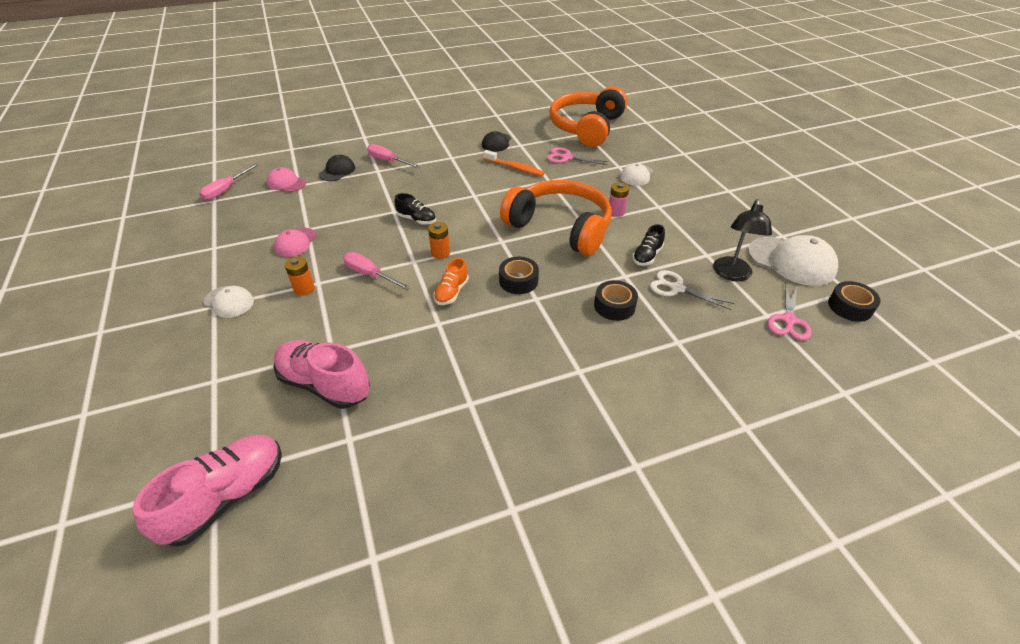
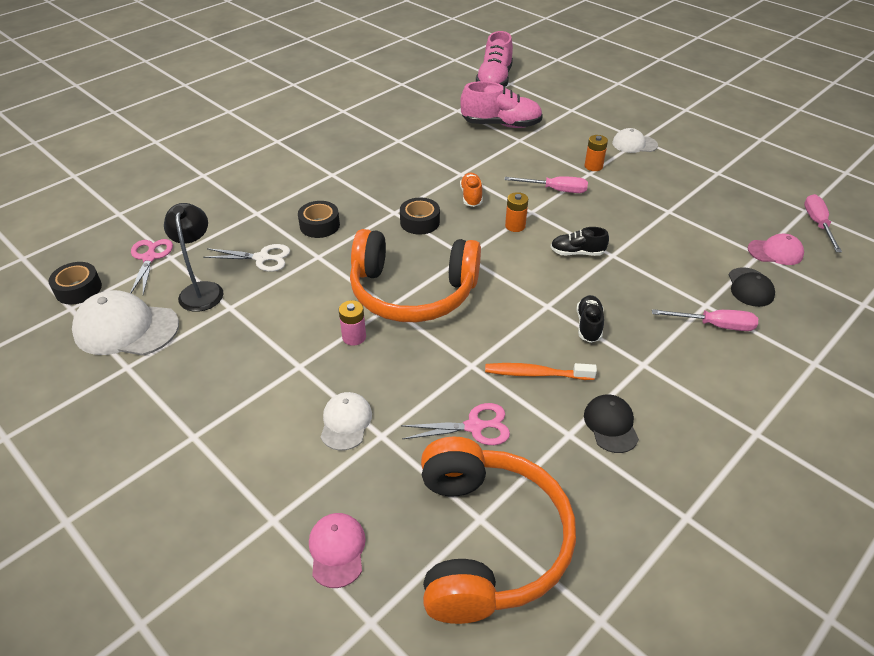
camera: 155 degrees right, 0 degrees up
(296, 242) = (658, 196): pink cap -> pink cap (337, 550)
(647, 256) = (299, 285): black shoe -> black shoe (588, 325)

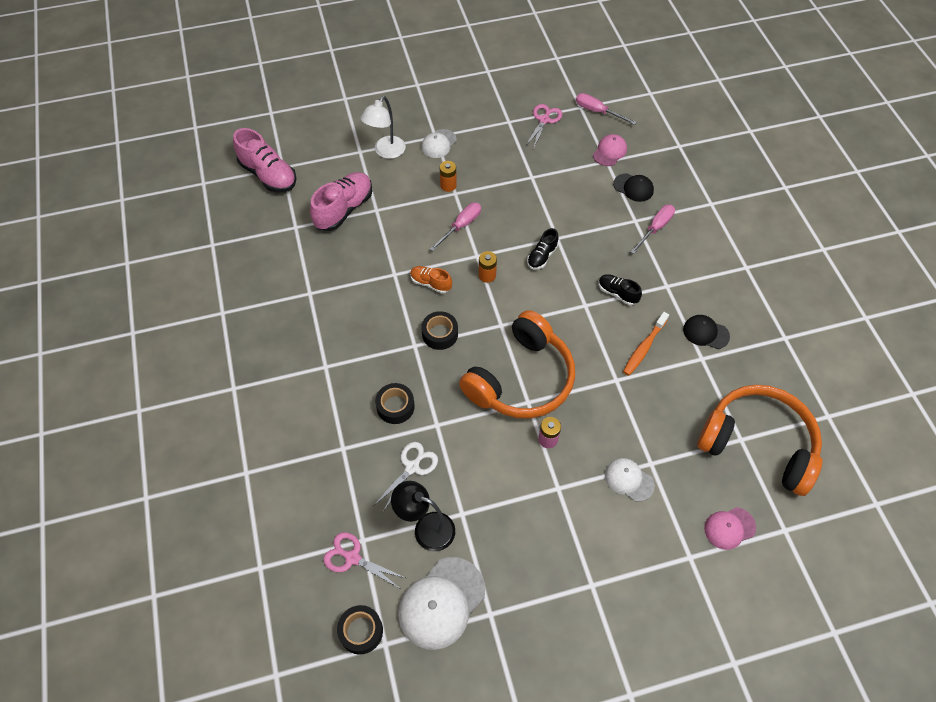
camera: 60 degrees left, 15 degrees up
(337, 550) = (729, 528): pink cap -> pink cap turned 45 degrees counterclockwise
(474, 426) = (670, 406): pink scissors -> pink scissors (544, 120)
(588, 122) = (386, 152): none -> white lamp

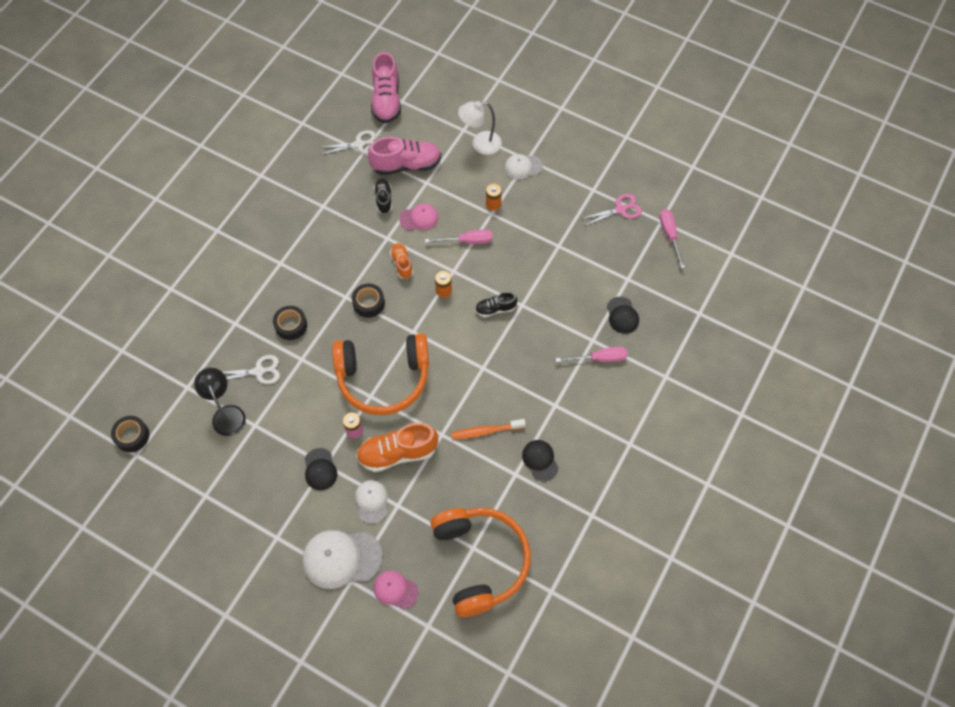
camera: 45 degrees right, 5 degrees up
(284, 224) = (359, 144): none -> white scissors
(352, 558) = (171, 392): pink scissors -> none
(441, 603) = (187, 463): white cap -> white cap (341, 558)
(559, 495) = (320, 469): none -> black cap
(602, 424) = (397, 453): none -> orange shoe
(609, 152) = (639, 274): pink cap -> pink cap (419, 218)
(617, 293) = (514, 379): black shoe -> black shoe (383, 199)

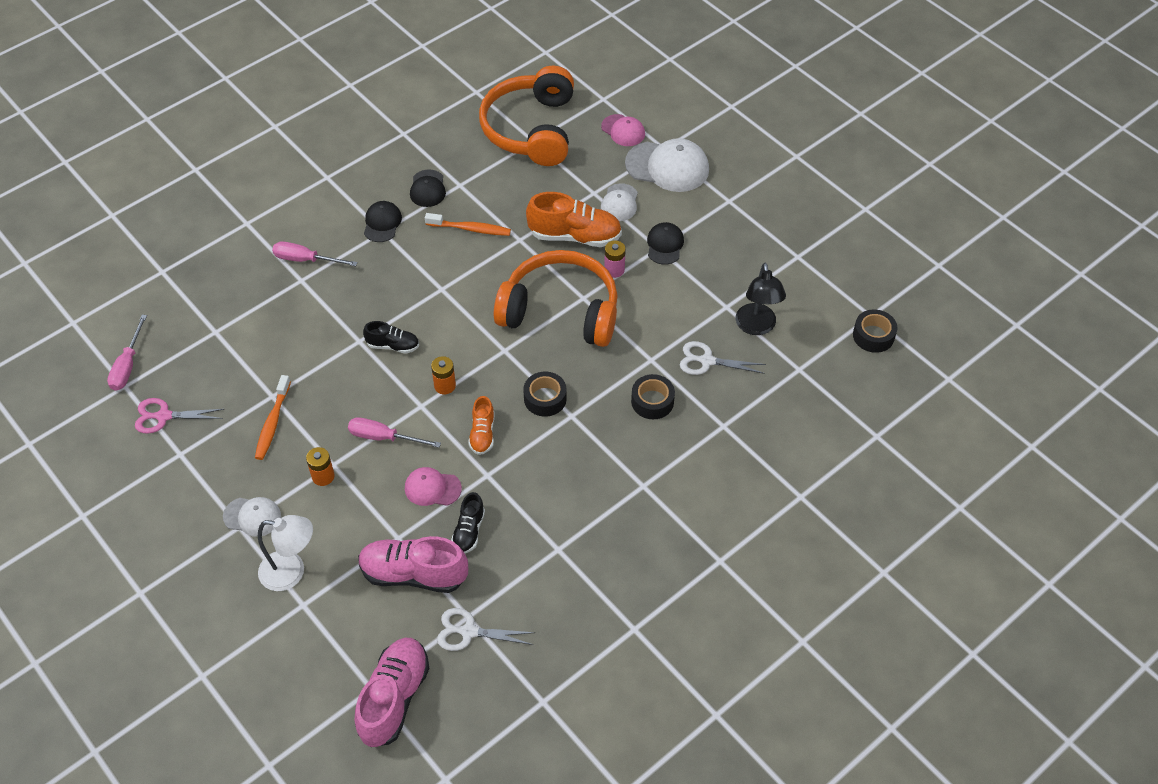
camera: 160 degrees left, 10 degrees down
(546, 227) = (272, 423): none -> orange toothbrush
(622, 315) = (250, 295): black cap -> black cap (382, 223)

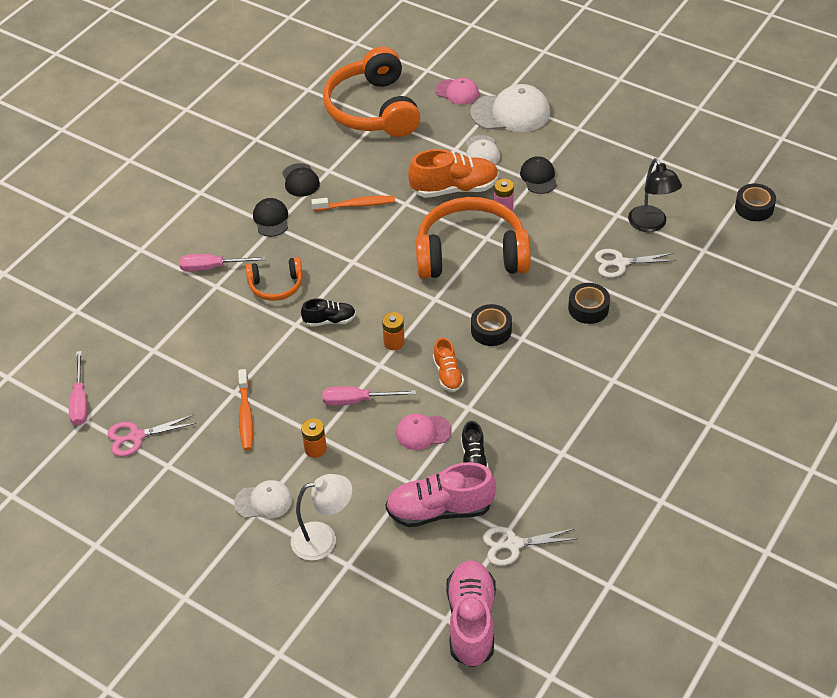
camera: 15 degrees left, 5 degrees down
(357, 295) = (276, 285): none -> orange headphones

